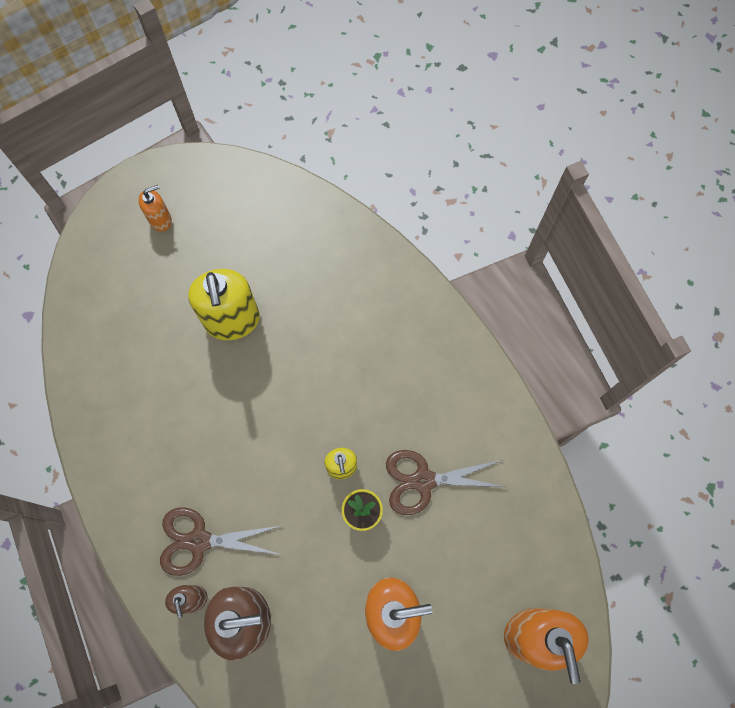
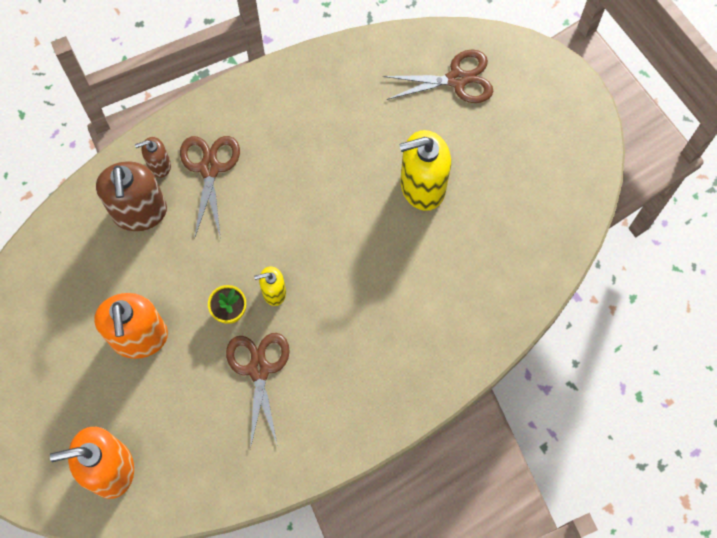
camera: 90 degrees right, 0 degrees up
(117, 285) = (457, 79): none -> brown scissors
(160, 220) = (529, 113): orange soap dispenser -> none

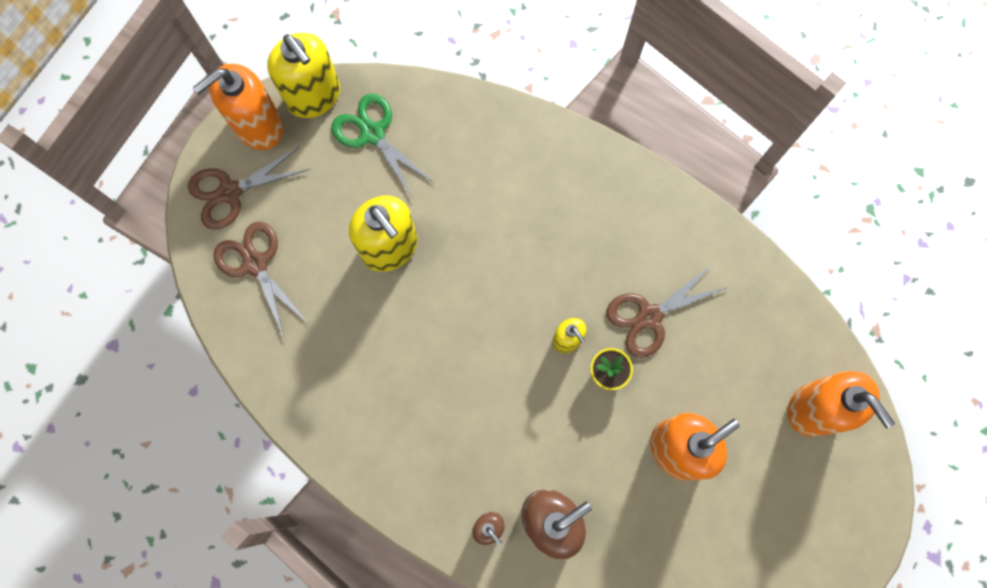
camera: 115 degrees left, 5 degrees up
(209, 168) = (468, 471): brown scissors -> brown scissors (230, 192)
(532, 214) = (373, 133): none -> green scissors
(580, 126) = (258, 126): none -> orange soap dispenser
(589, 181) = (314, 96): none -> yellow soap dispenser

